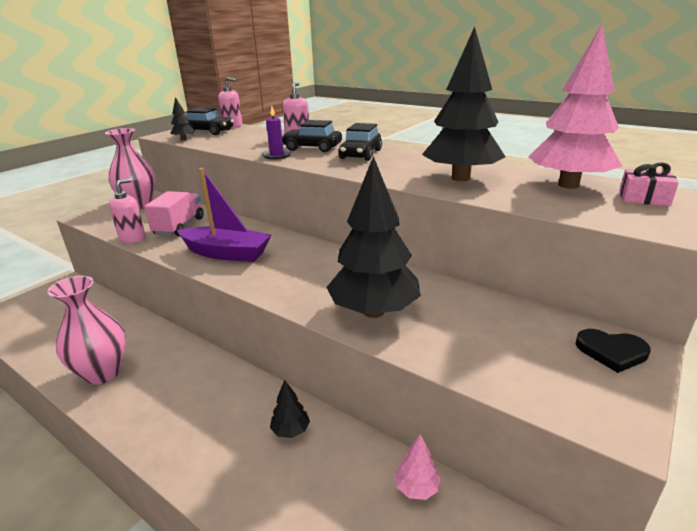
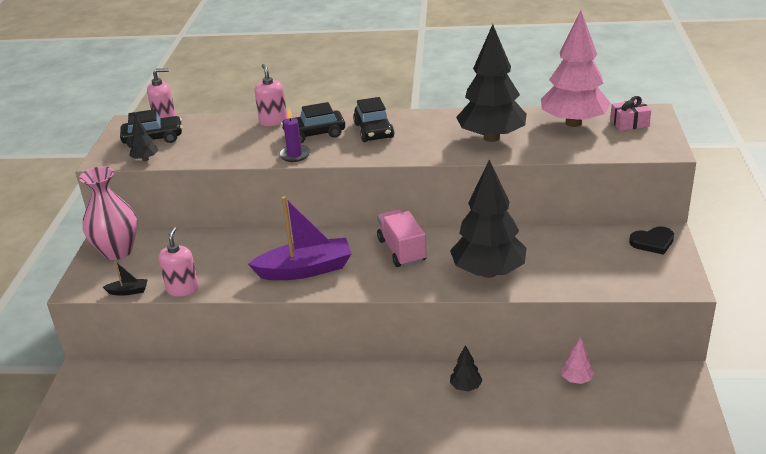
camera: 30 degrees left, 5 degrees up
(103, 228) = (128, 291): none -> black boat
(103, 373) = (260, 421): pink vase -> none
(179, 226) = (212, 260): pink truck -> pink truck (402, 250)

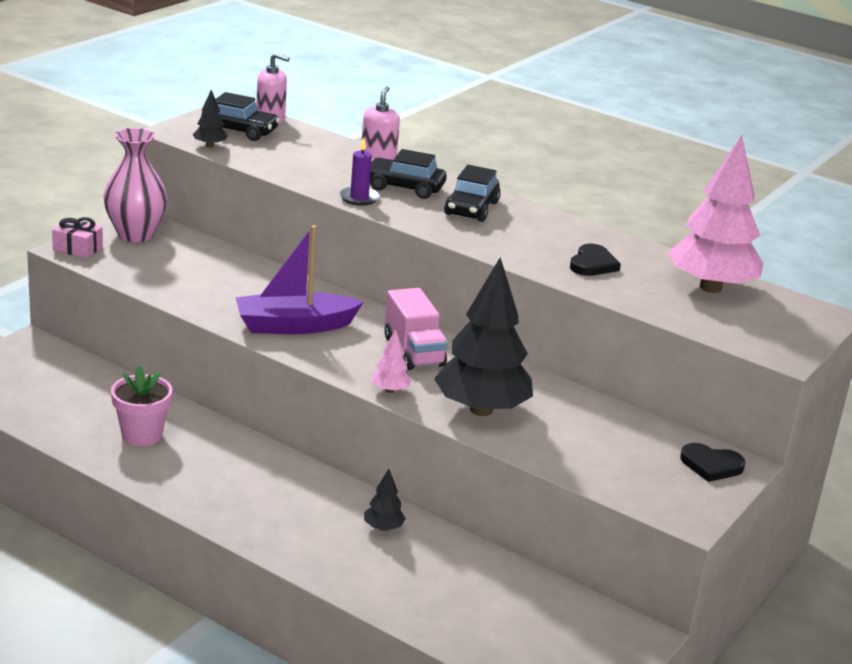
camera: 25 degrees right, 5 degrees down
(128, 291) = (107, 272): black boat -> none
(182, 289) = (158, 291): pink soap dispenser -> none
(238, 405) = (142, 435): none -> pink flower pot
(305, 270) = (294, 326): purple boat -> purple boat turned 150 degrees clockwise
(402, 250) = (414, 351): pink truck -> pink truck turned 150 degrees clockwise
(491, 138) = (592, 264): black tree -> black heart
(576, 379) = (512, 579): pink tree -> pink tree (390, 390)
(629, 123) = (779, 314): pink gift -> pink gift (77, 248)

